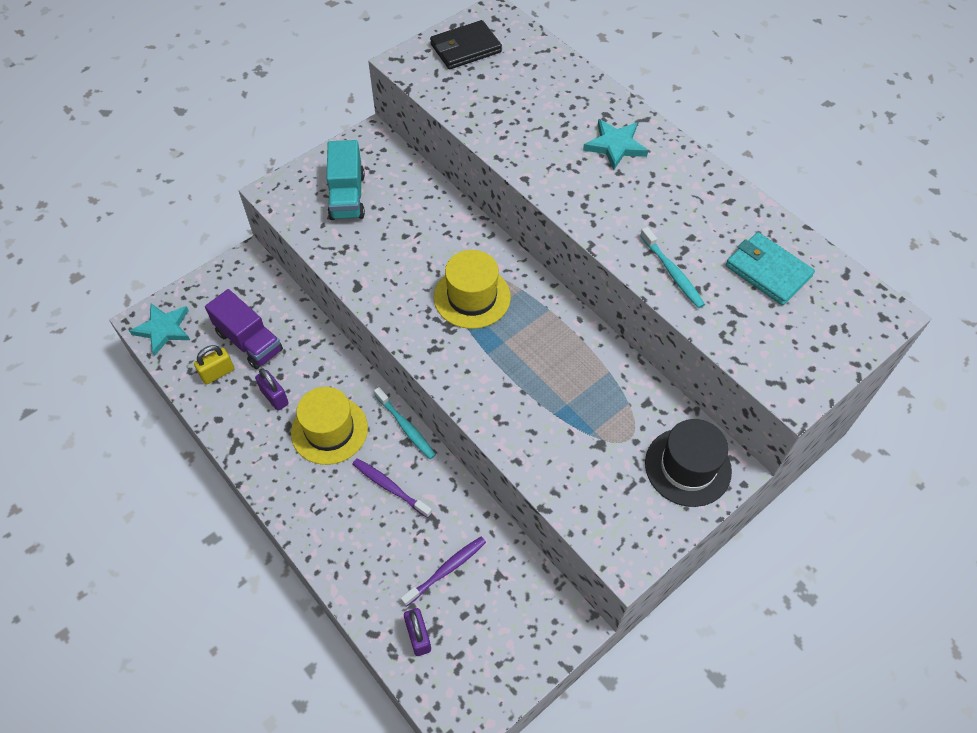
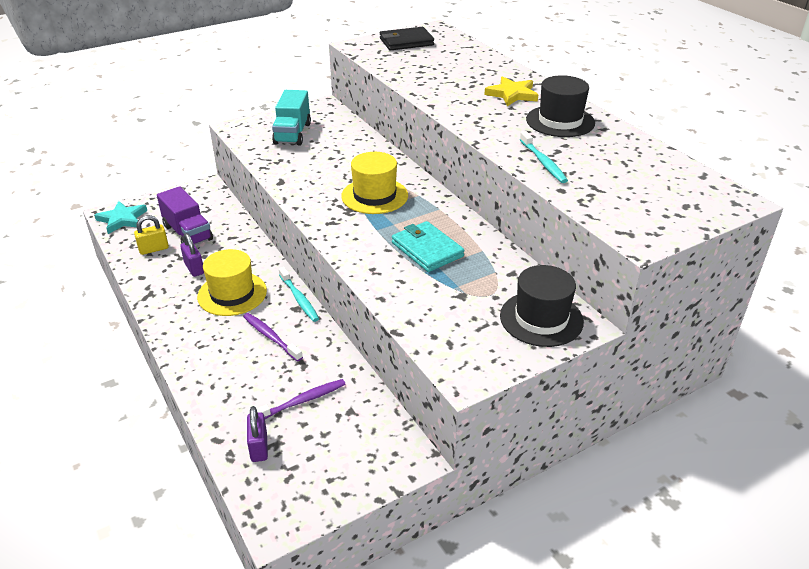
camera: 10 degrees right, 20 degrees down
(615, 146) = (512, 94): turquoise star -> yellow star
(679, 193) = (560, 121): none -> black hat
(768, 271) = (630, 168): turquoise wallet -> turquoise wallet (427, 249)

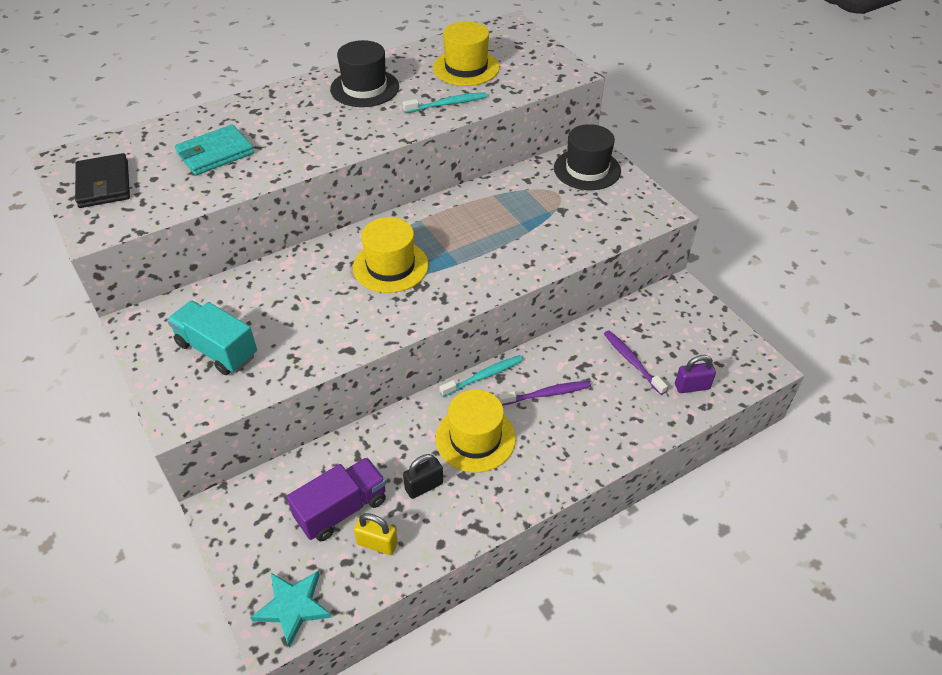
camera: 90 degrees left, 10 degrees up
(154, 249) = (377, 543): yellow padlock -> yellow padlock turned 45 degrees counterclockwise
(194, 268) = (424, 486): purple padlock -> black padlock
(271, 337) = (547, 394): purple toothbrush -> purple toothbrush turned 150 degrees counterclockwise
(292, 133) = (217, 350): turquoise truck -> turquoise truck turned 150 degrees counterclockwise
(427, 249) = (493, 229): turquoise wallet -> turquoise wallet (215, 153)
(512, 94) = (295, 111): yellow star -> none
(620, 172) = (466, 68): none -> yellow hat

